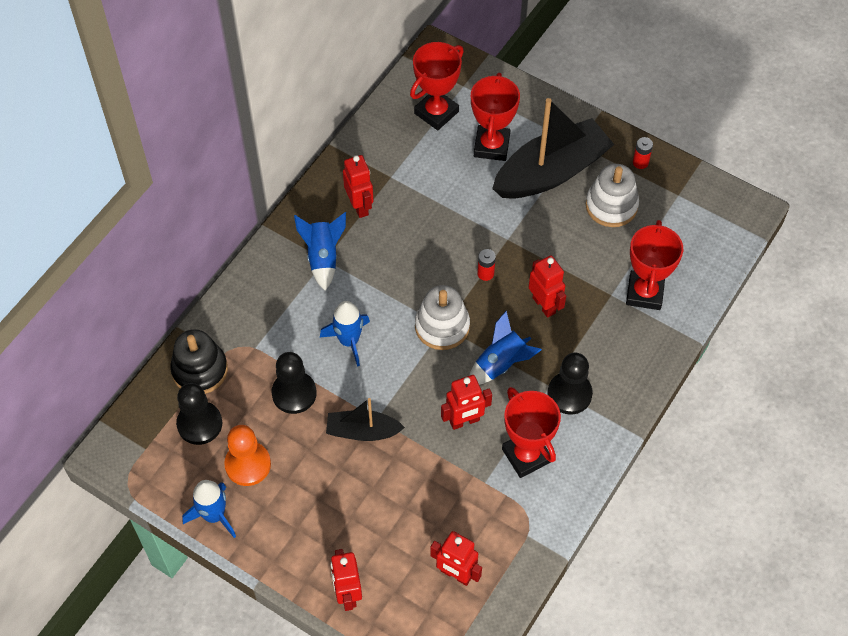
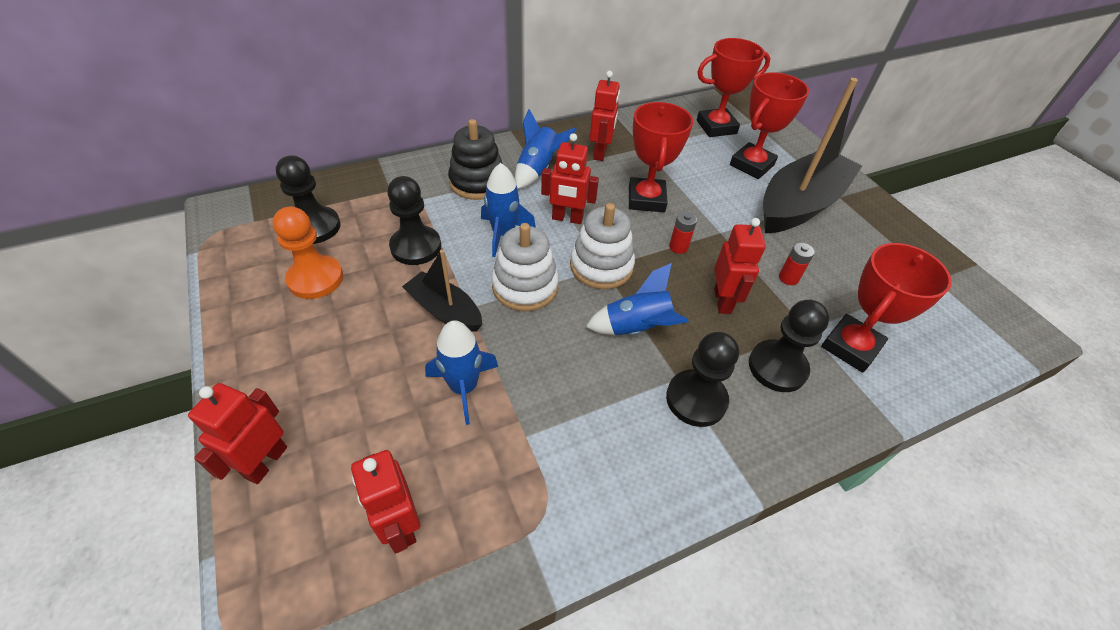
camera: 30 degrees right, 10 degrees down
(200, 370) = (360, 192): black stacking toy -> black stacking toy (477, 182)
(214, 515) = (239, 302): blue rocket -> blue rocket (463, 387)
(464, 421) = (555, 359): red robot -> red robot (567, 218)
(526, 455) = (597, 436): red trophy -> red trophy (646, 199)
(551, 172) = (800, 205): black boat -> black boat turned 45 degrees counterclockwise
(606, 339) = (777, 367): none -> black pawn
(611, 205) = (851, 255): white stacking toy -> white stacking toy (525, 286)
(640, 162) = (902, 237): red battery -> red battery (788, 278)

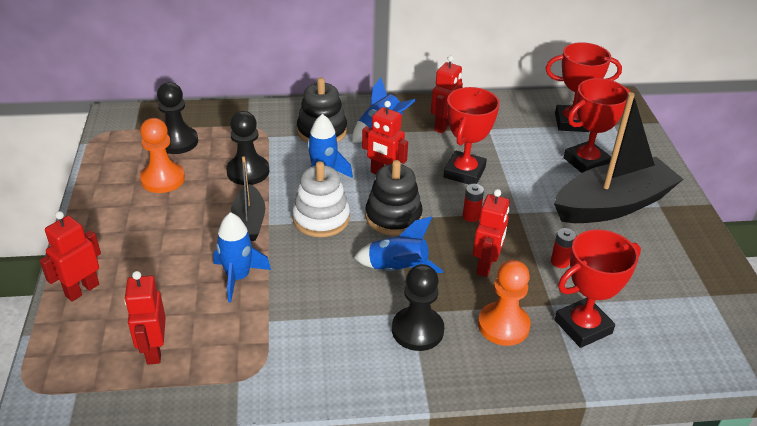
camera: 20 degrees right, 10 degrees down
(445, 310) = (249, 222): black boat -> black boat turned 150 degrees counterclockwise
(601, 266) = (393, 217): white stacking toy -> black stacking toy
(777, 367) = (503, 325): black pawn -> orange pawn

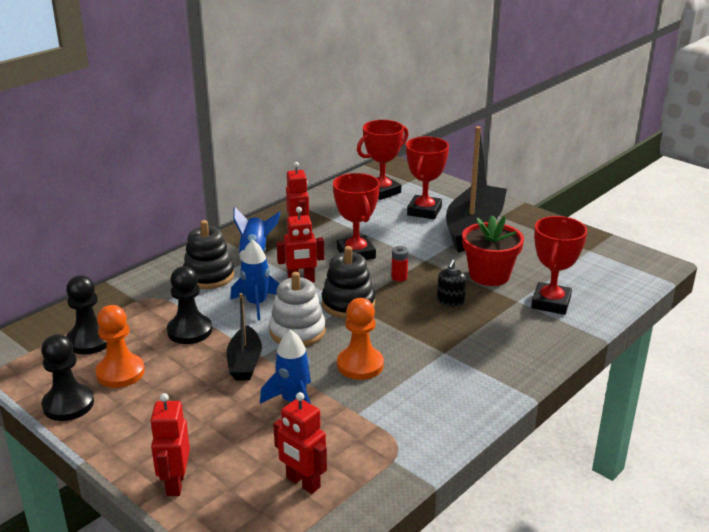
camera: 40 degrees left, 10 degrees down
(249, 222) = (245, 363): black boat -> black boat turned 45 degrees clockwise
(398, 269) = (398, 333): blue rocket -> none
(417, 330) = (463, 360): black pawn -> black pawn (68, 404)
(486, 266) = (450, 301): red robot -> black soap dispenser
(503, 325) = (508, 327): orange pawn -> orange pawn (360, 365)
(560, 262) = (489, 275): red battery -> red flower pot

